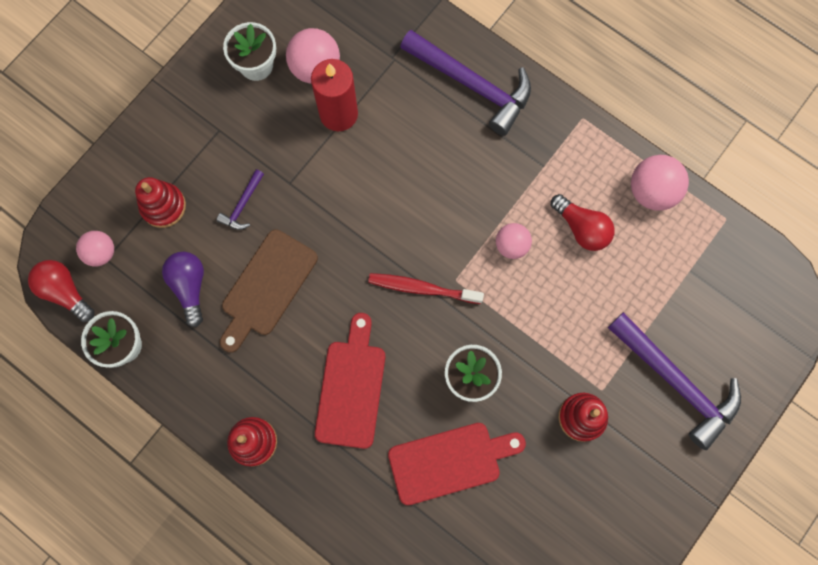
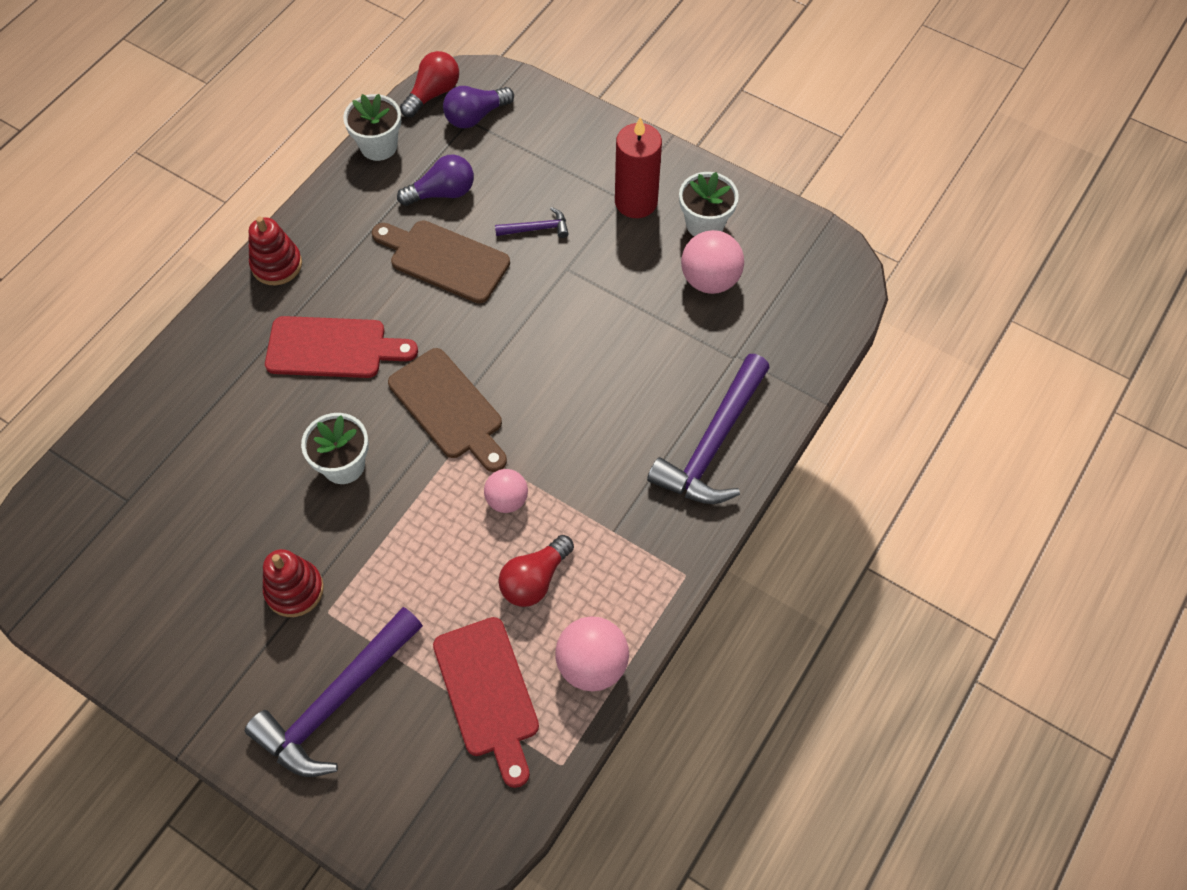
camera: 85 degrees right, 15 degrees down
(101, 253) = (475, 116): pink ball -> purple light bulb
(163, 206) = (530, 160): red stacking toy -> none
(242, 205) = (537, 228): purple hammer -> purple hammer turned 150 degrees clockwise
(338, 114) = (656, 308): red candle -> red candle (636, 202)
(422, 288) = (449, 408): red toothbrush -> brown cutting board
(450, 461) = (247, 451): red cutting board -> red cutting board (488, 694)

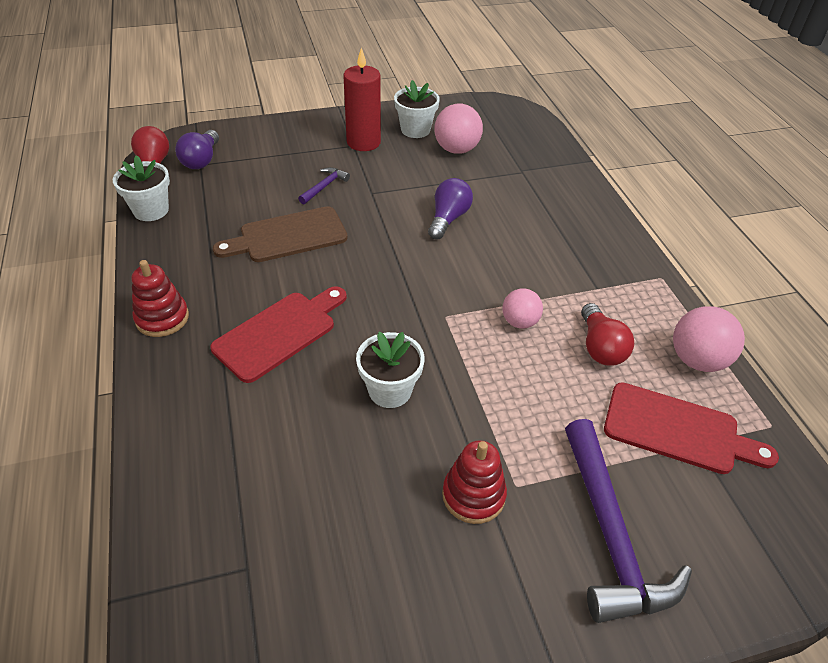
camera: 50 degrees left, 15 degrees down
(442, 193) = (235, 206): purple light bulb -> purple light bulb (448, 218)
(449, 408) = (410, 305): brown cutting board -> none
(713, 444) = (574, 213): purple hammer -> none

